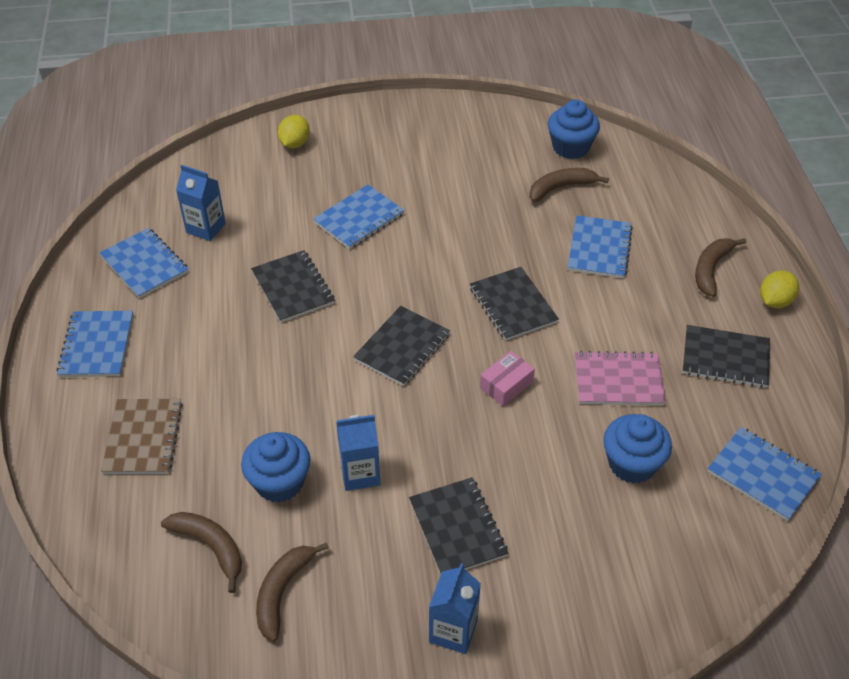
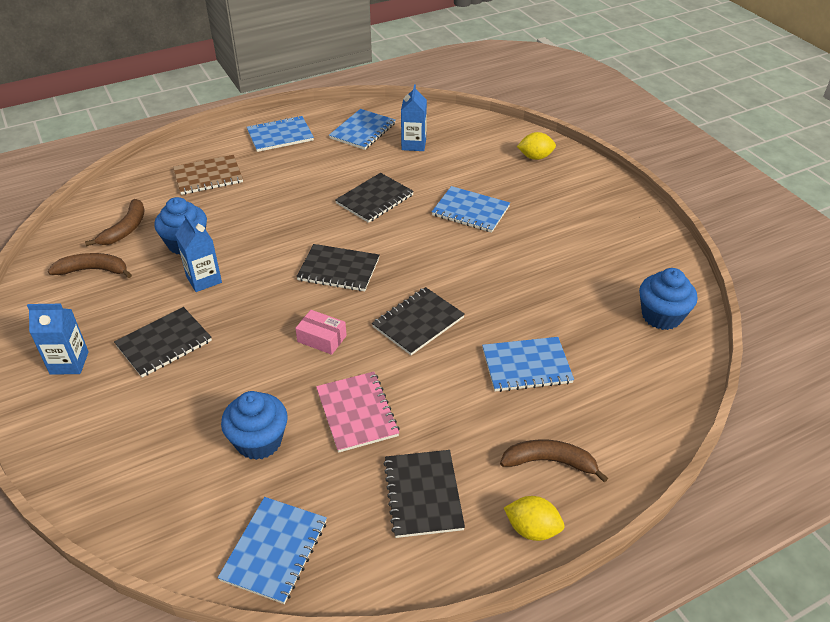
camera: 70 degrees right, 5 degrees down
(561, 188) = (595, 321): brown banana -> none

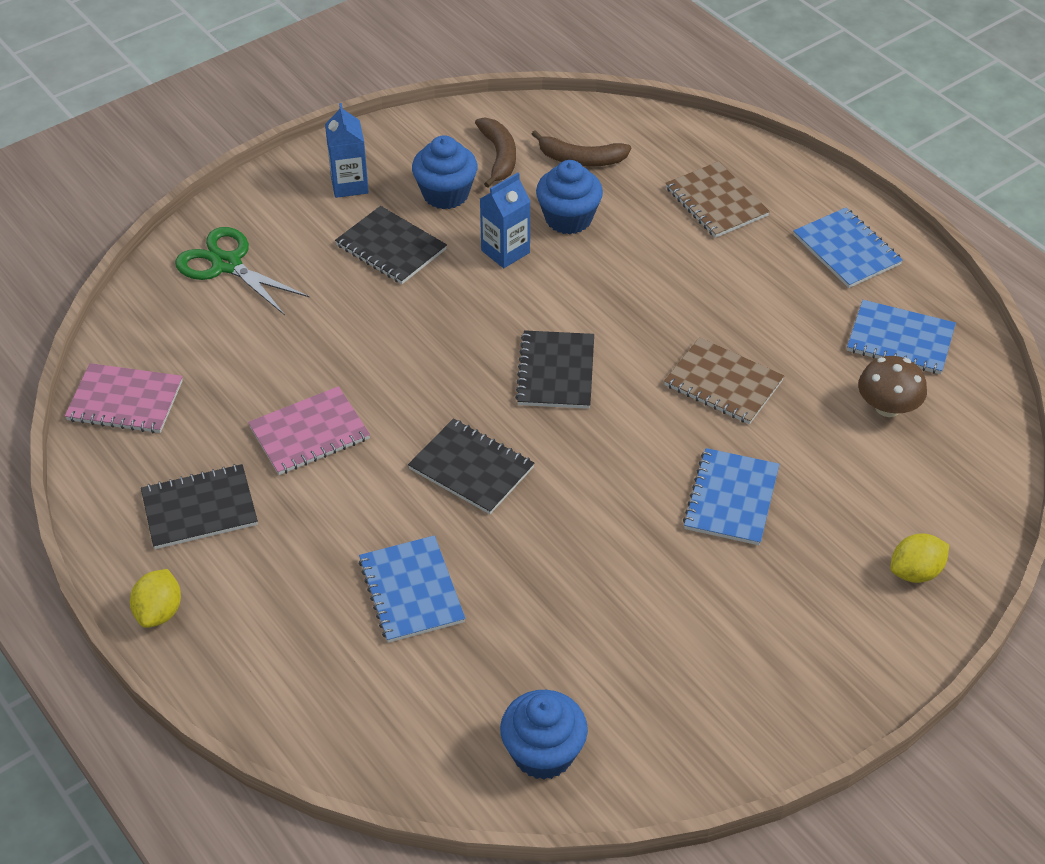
camera: 80 degrees right, 5 degrees up
(125, 459) = (227, 264): none -> green scissors
(259, 441) = (259, 359): blue cupcake -> blue cupcake (445, 194)
(274, 550) = (125, 401): blue notebook -> pink notebook
(322, 338) = (424, 380): pink box -> none
(374, 199) = (723, 383): black notebook -> brown notebook
(413, 144) = (887, 407): blue carton -> brown mushroom
(535, 157) = (915, 572): yellow lemon -> yellow lemon turned 75 degrees clockwise
(550, 462) = (255, 624): brown banana -> none

